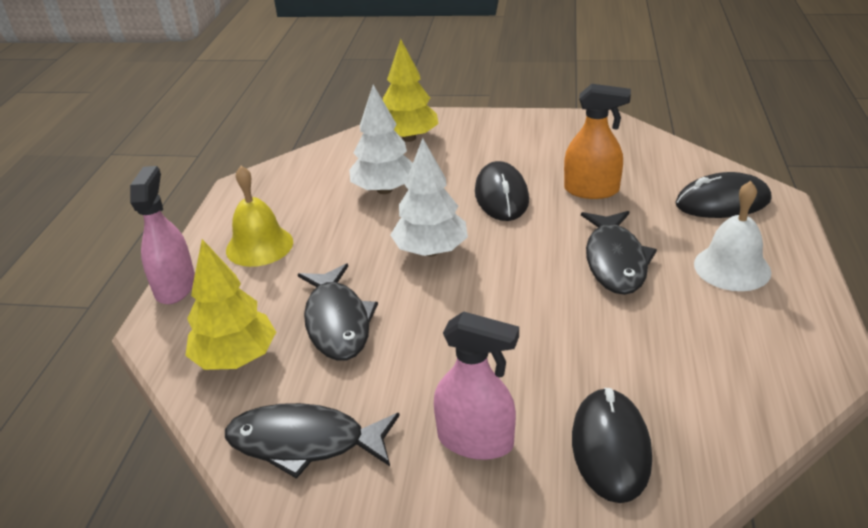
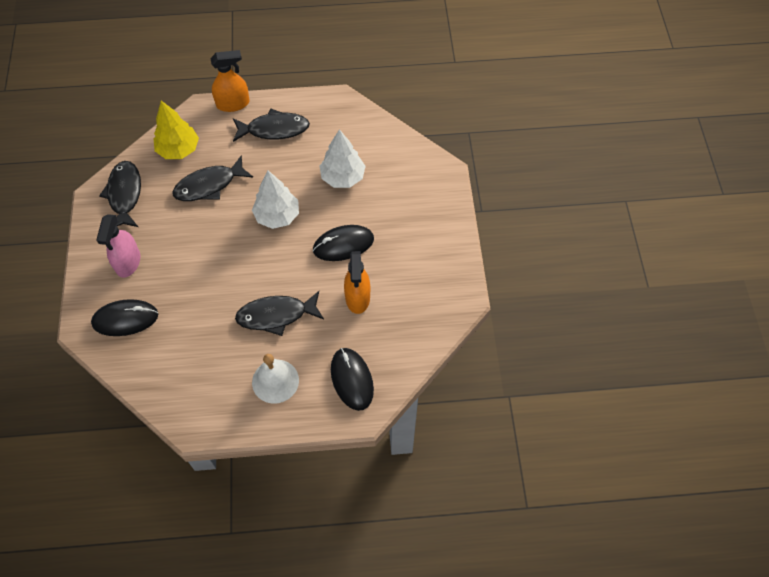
camera: 75 degrees right, 25 degrees up
(175, 286) = (233, 104): pink spray bottle -> orange spray bottle
(259, 246) = (274, 129): yellow bell -> black fish
(409, 138) = (414, 176): yellow tree -> none

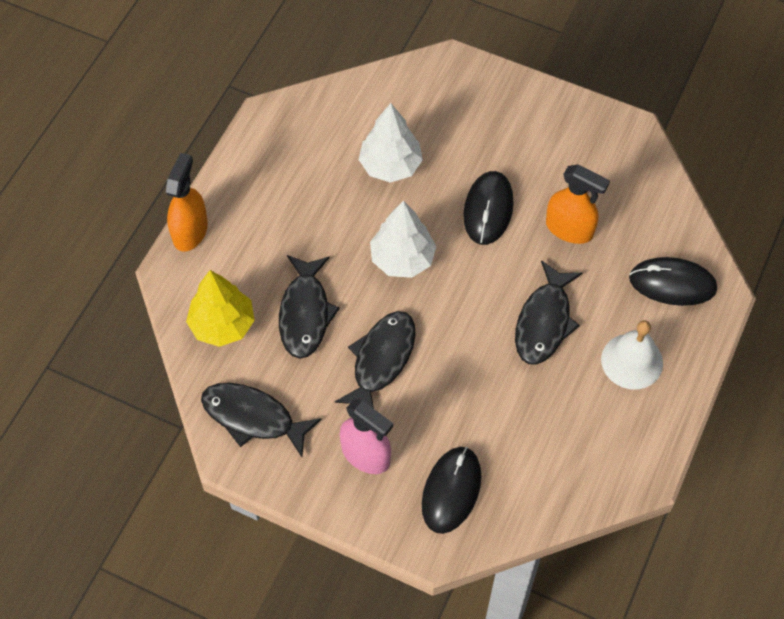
camera: 60 degrees left, 0 degrees up
(274, 129) = (265, 204): black fish -> black fish (381, 360)

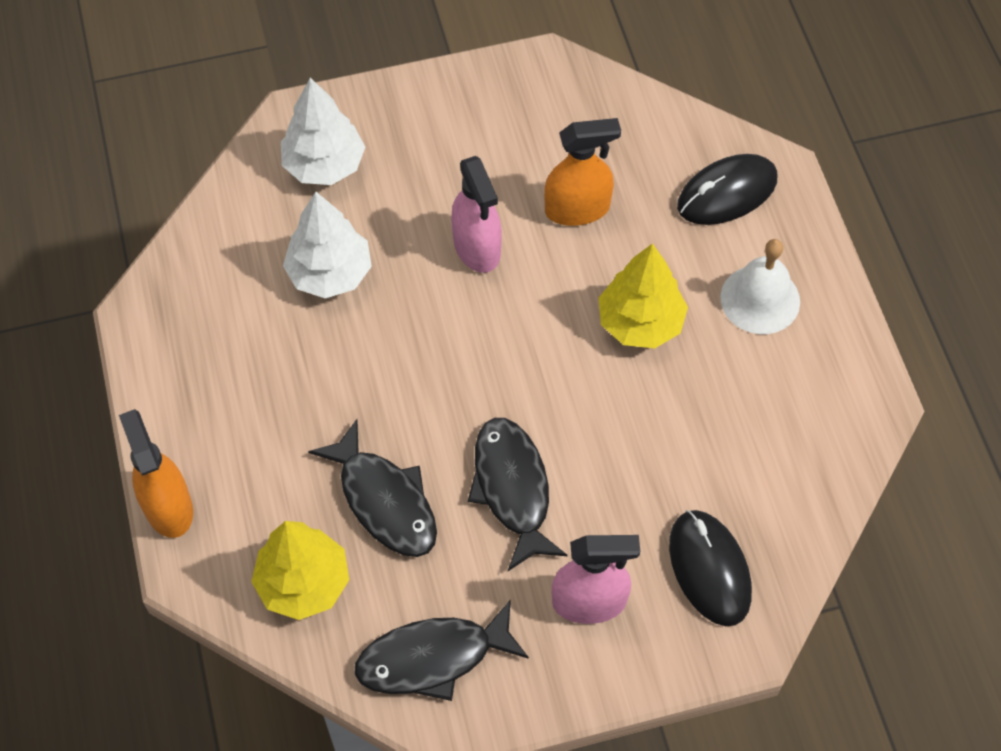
camera: 40 degrees left, 0 degrees up
(402, 259) = (435, 364): white tree -> white tree (324, 165)
(488, 209) = (477, 247): black mouse -> pink spray bottle
(544, 321) = (640, 323): black fish -> yellow tree

